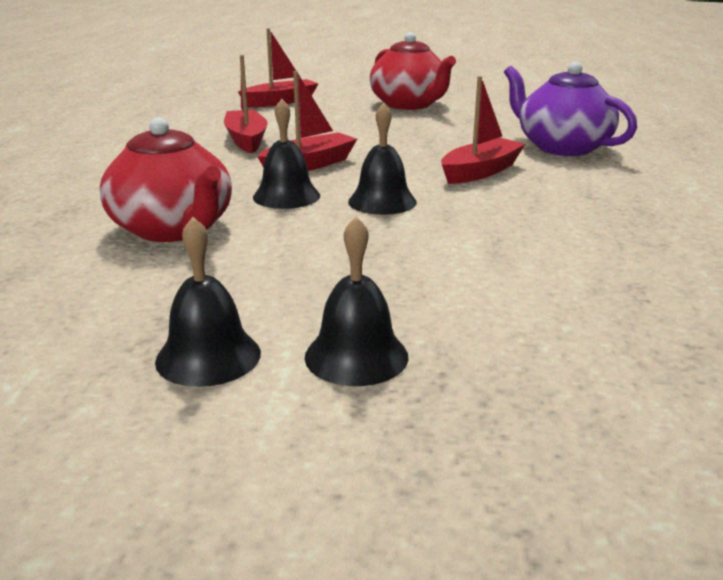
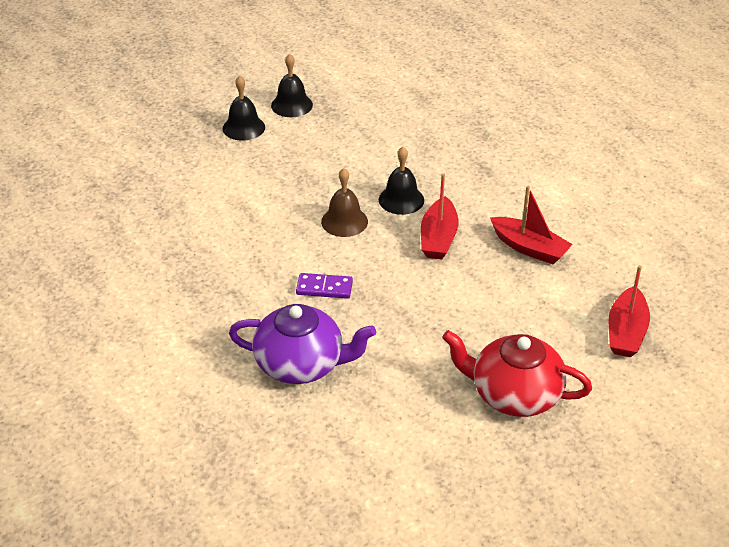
camera: 140 degrees right, 15 degrees up
(173, 229) = (411, 148): red teapot -> none
(382, 201) = (344, 221): black bell -> brown bell
(480, 172) = (324, 288): red boat -> purple domino

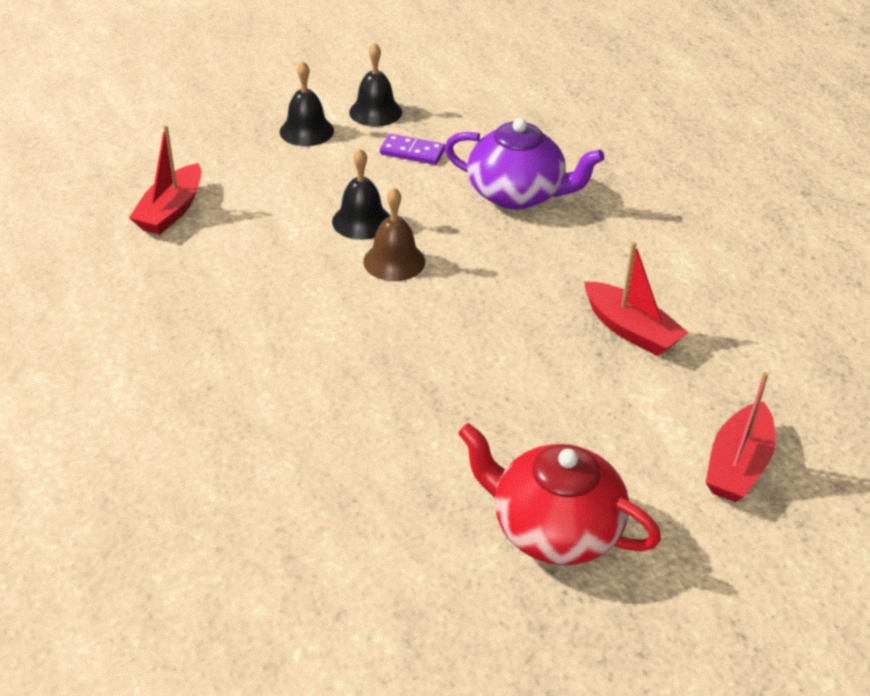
camera: 10 degrees right, 0 degrees up
(301, 364) = (274, 439): purple teapot -> purple teapot (517, 194)
(324, 288) = (339, 342): purple domino -> purple domino (412, 152)
(401, 199) = (477, 244): black bell -> black bell (361, 221)
(438, 238) = (511, 299): red boat -> red boat (171, 211)

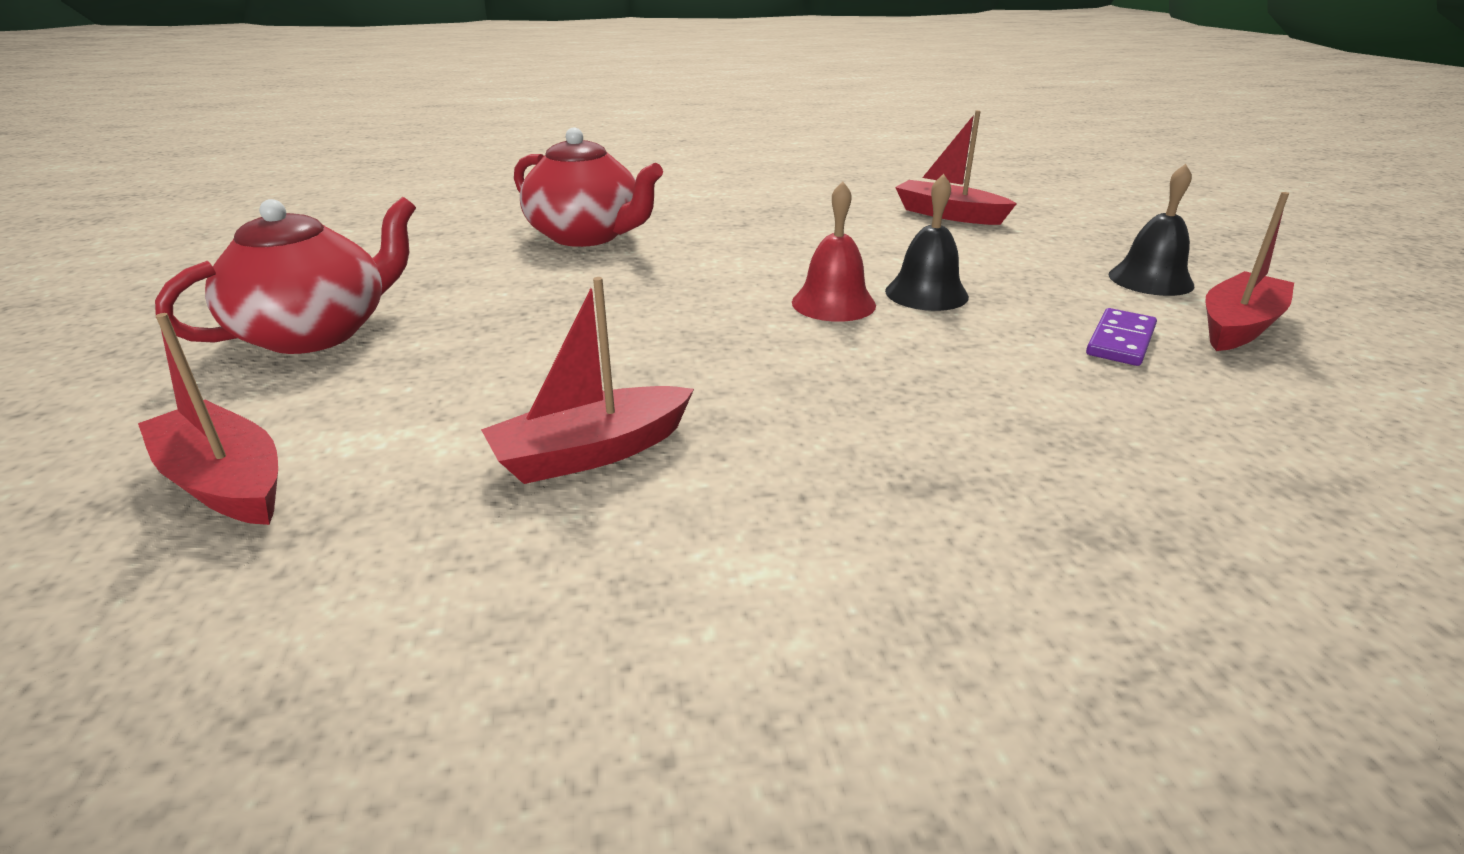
camera: 105 degrees right, 10 degrees down
(277, 430) = (587, 236): none -> red teapot
(375, 112) = (1238, 326): black bell -> red boat
(394, 261) = (833, 303): brown bell -> red bell
(517, 194) = (1008, 412): purple teapot -> none

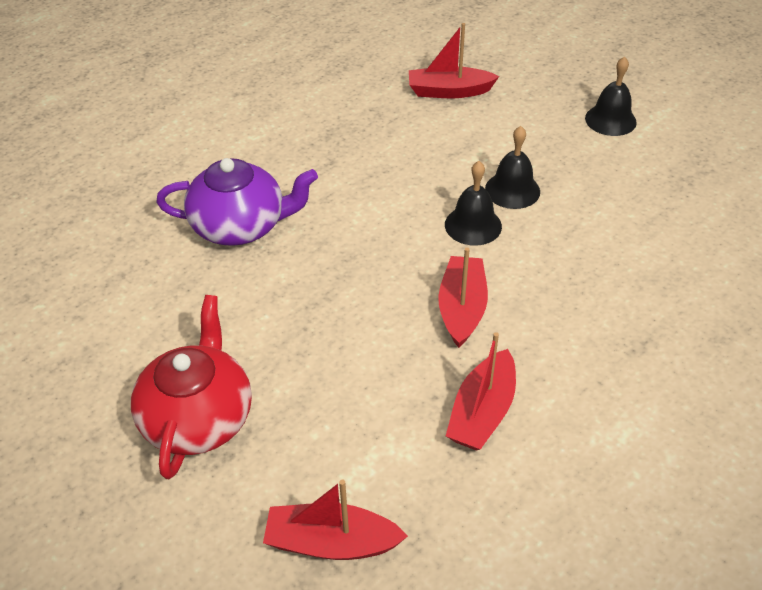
camera: 35 degrees left, 15 degrees up
(587, 236) = (240, 226): red teapot -> purple teapot
(833, 303) = (473, 225): red bell -> black bell
(1120, 341) = (636, 189): purple domino -> none
(1238, 326) = (677, 148): red boat -> red boat (462, 309)

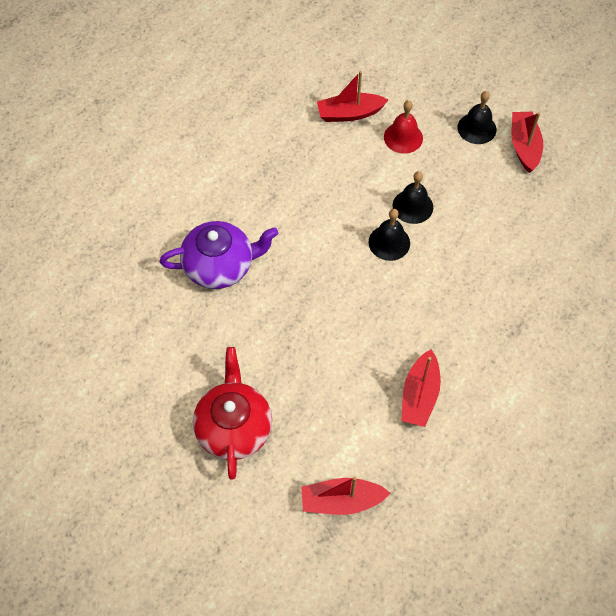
camera: 10 degrees left, 15 degrees up
(462, 309) = (393, 316): red boat -> red boat (524, 146)
(512, 120) = (403, 137): none -> red bell

